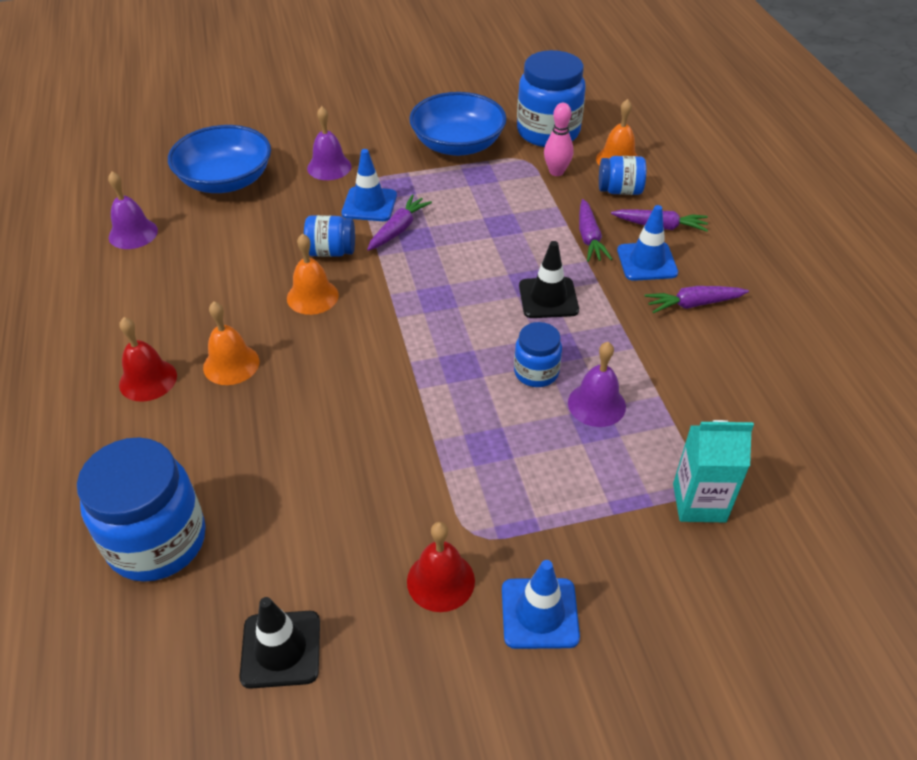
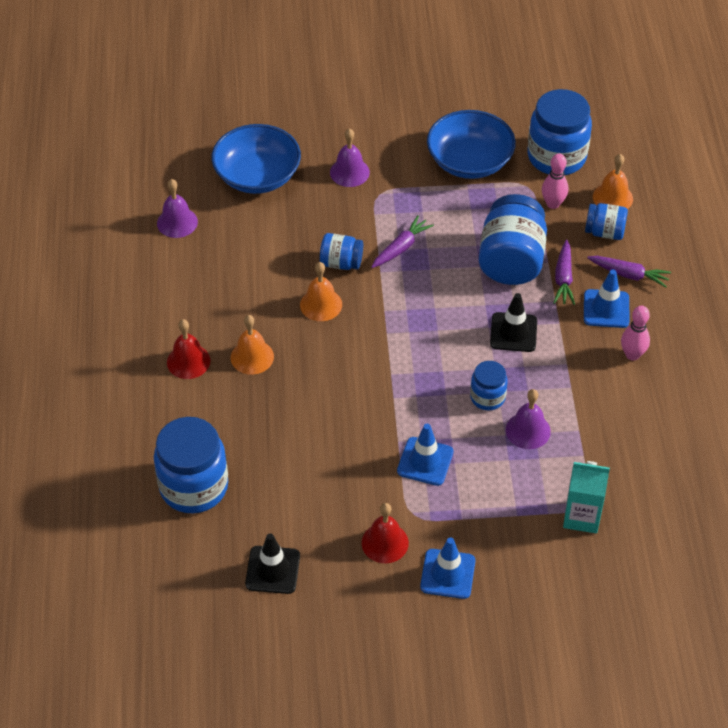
camera: 10 degrees right, 5 degrees up
(369, 204) = (379, 218): blue traffic cone -> blue traffic cone (425, 461)
(526, 228) = (511, 260): none -> blue jar
(693, 304) = (632, 355): purple carrot -> pink bowling pin

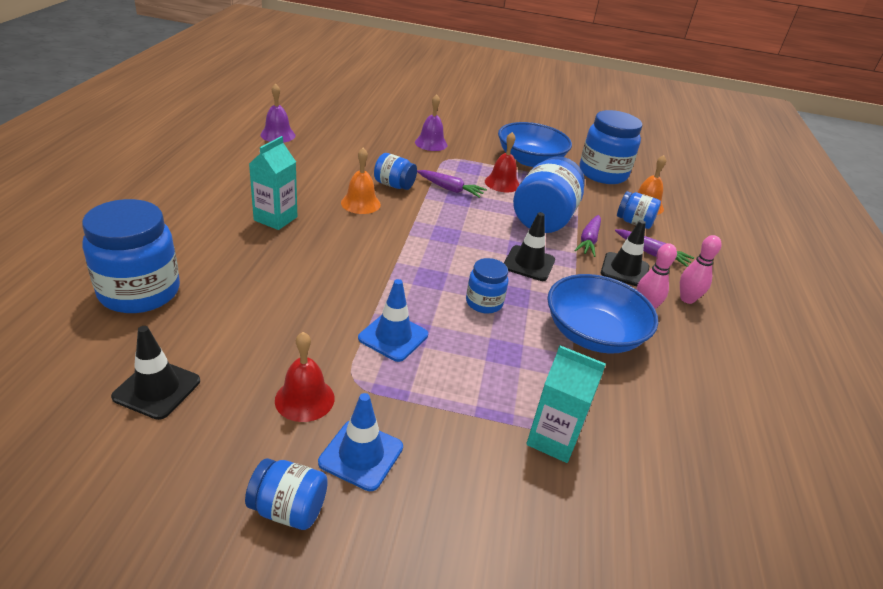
camera: 10 degrees right, 15 degrees down
(188, 361) = (217, 207): red bell -> red bell (502, 183)
(252, 357) = (275, 218): orange bell -> turquoise carton
(257, 175) = (358, 129): blue bowl -> blue bowl (593, 334)
(401, 247) = (450, 189): purple carrot -> purple carrot turned 60 degrees clockwise
(418, 627) = (288, 509): none -> blue jar
(528, 430) = (516, 340): purple bell -> none
(553, 204) = (592, 196): pink bowling pin -> pink bowling pin (687, 299)
(606, 309) = (624, 270): blue traffic cone -> black traffic cone

